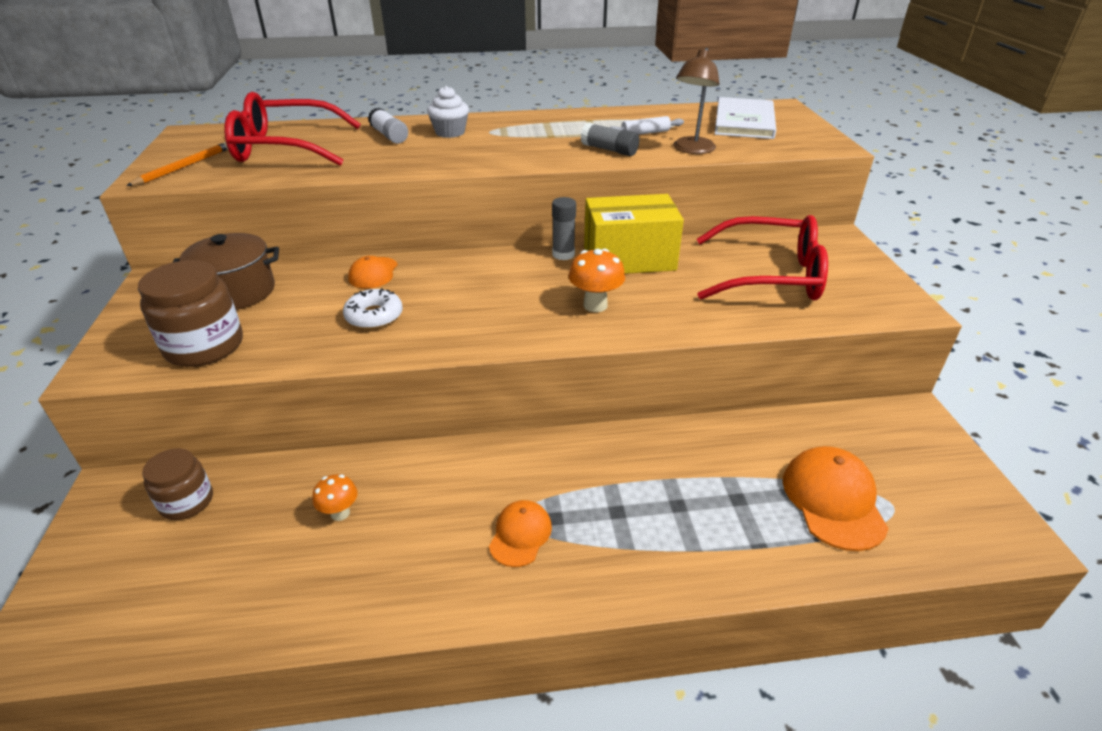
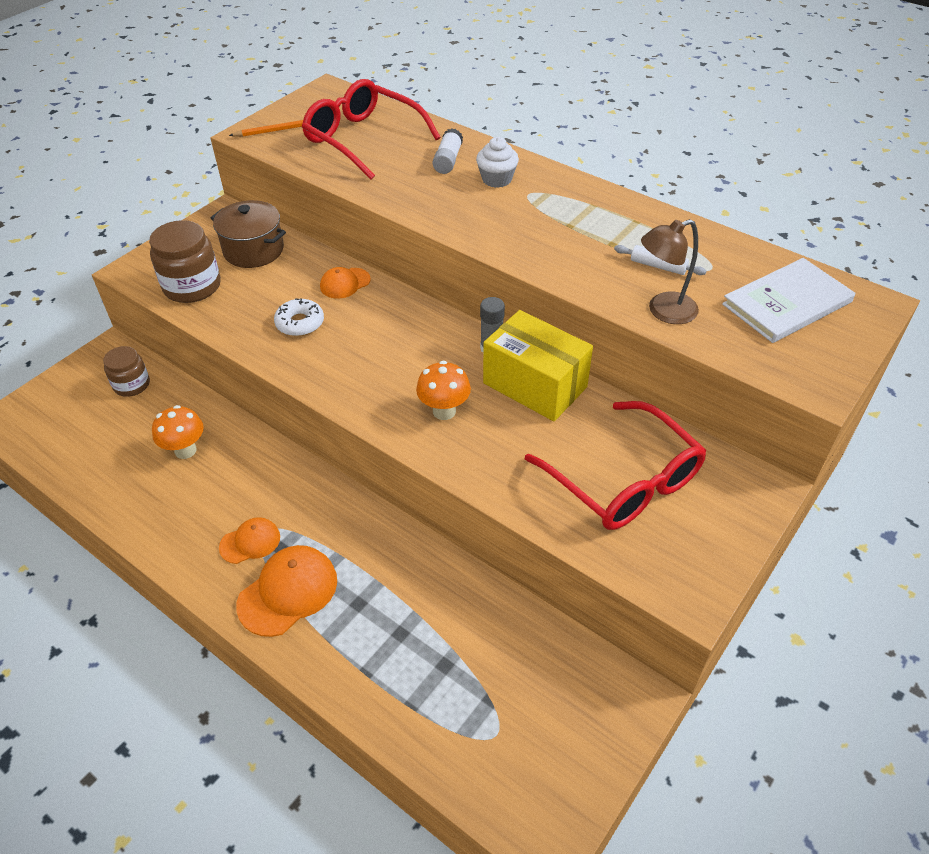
camera: 45 degrees right, 10 degrees up
(340, 513) = (185, 450): orange mushroom -> orange mushroom, size x1.52
(609, 150) = (590, 270): grey glue stick -> none
(833, 500) = (460, 692): orange cap -> orange cap (288, 592)

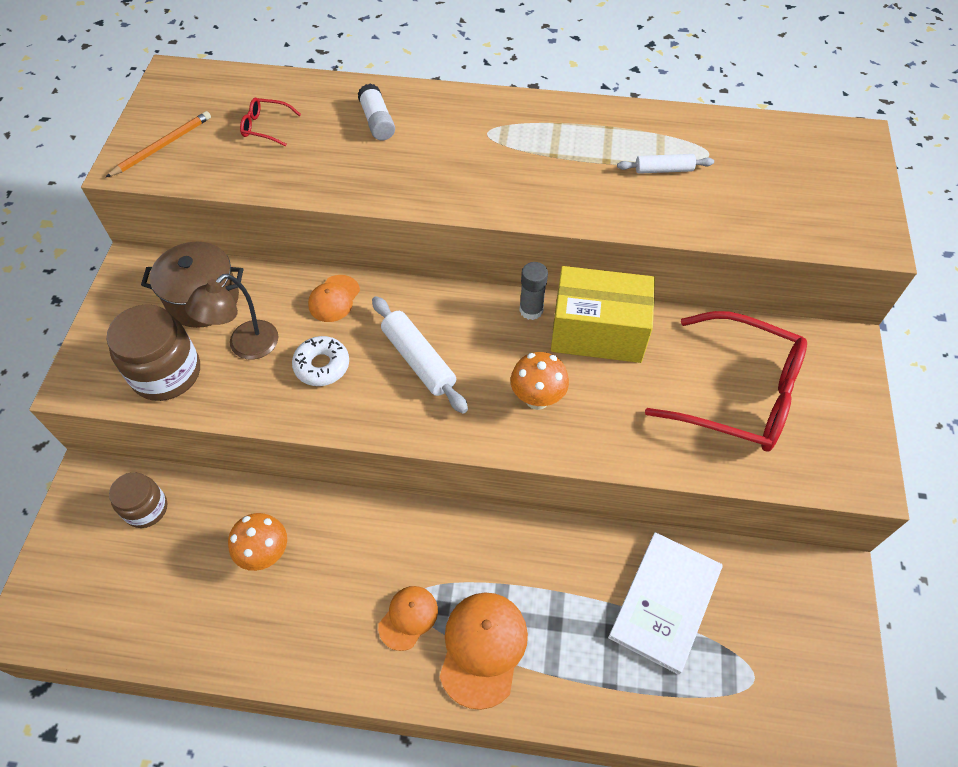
camera: 30 degrees left, 10 degrees up
(363, 139) = (266, 127): red glasses -> red glasses, size x0.41
(373, 347) = (418, 360): none -> white rolling pin
(496, 179) = (444, 127): white cupcake -> none
(663, 311) = (703, 217): brown lamp -> brown lamp (246, 347)
(787, 303) = (794, 166): white book -> white book (665, 602)

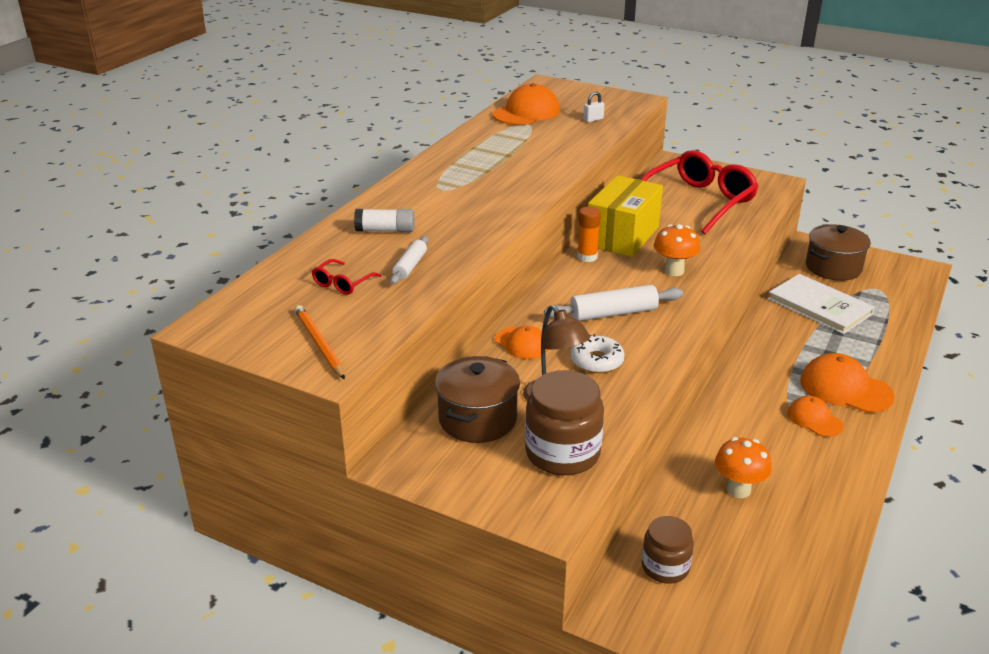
camera: 70 degrees left, 25 degrees down
(531, 310) = (587, 257): grey glue stick -> orange glue stick
(663, 170) = (532, 139): white rolling pin -> white rolling pin (410, 266)
(744, 144) = (526, 112): none -> orange cap
(768, 210) = (593, 119): none -> white padlock
(783, 612) = (833, 267): none -> brown pot

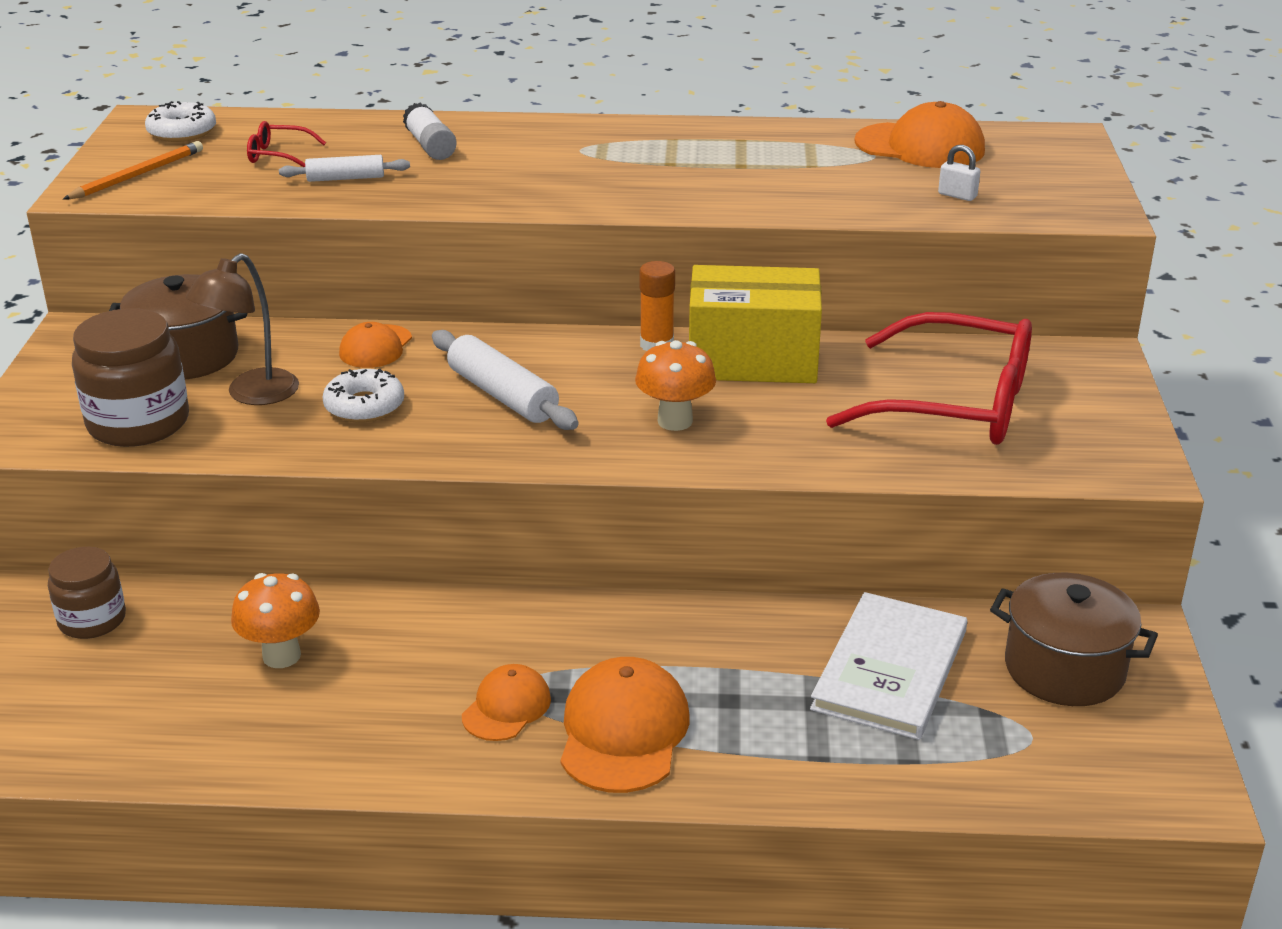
camera: 65 degrees right, 0 degrees up
(252, 315) = (182, 132): none -> white donut

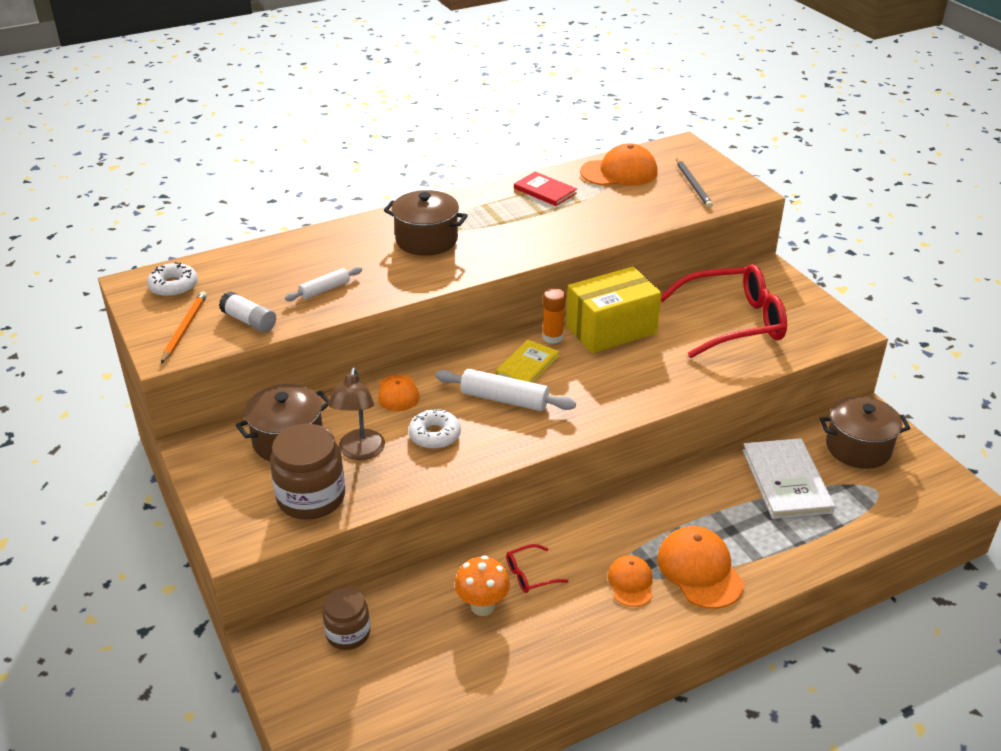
camera: 30 degrees left, 5 degrees up
(278, 155) = (261, 285): red glasses -> red glasses (530, 575)
(430, 146) = (349, 250): white glue stick -> white glue stick (249, 321)
(542, 159) = (426, 240): none -> brown pot
(581, 366) = (527, 365): none -> yellow book
(675, 421) = (611, 382): orange mushroom -> none
(779, 143) = (545, 191): none -> red book
(957, 195) = (671, 200): white padlock -> none
(1018, 186) = (693, 185): none -> grey pencil

